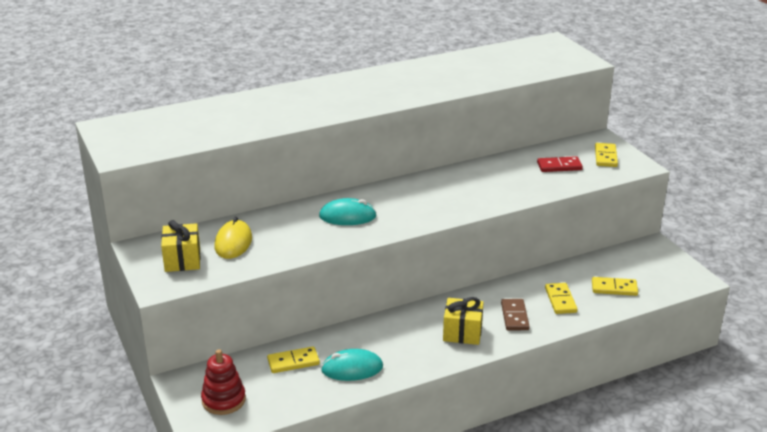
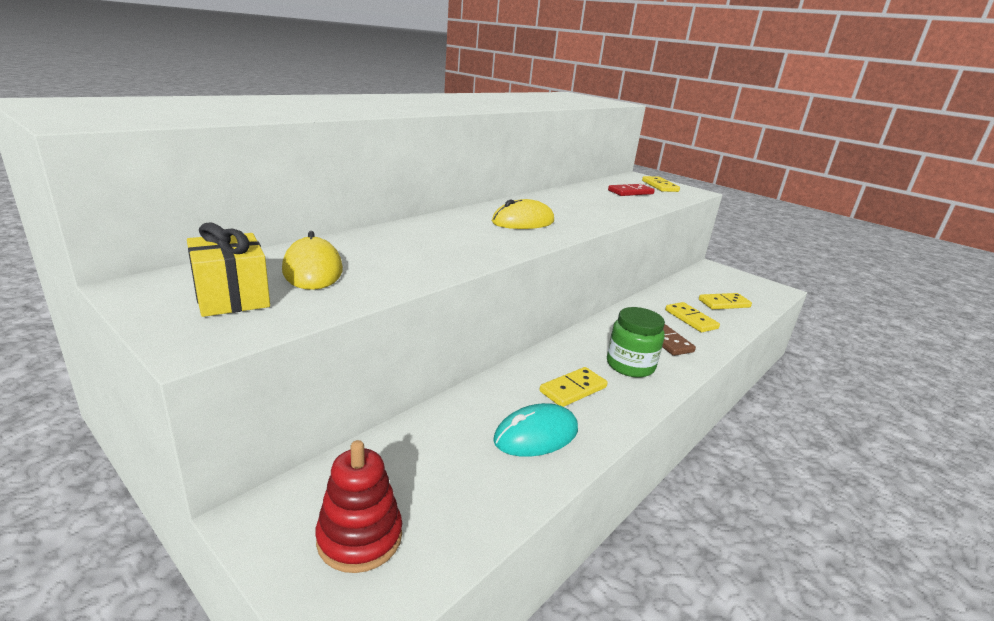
camera: 25 degrees left, 5 degrees down
(293, 362) = (445, 442): yellow domino -> yellow domino (573, 389)
(347, 216) = (457, 235): turquoise mouse -> none
(412, 204) = (523, 222): none -> yellow mouse
(462, 333) = (630, 365): yellow gift -> green jar

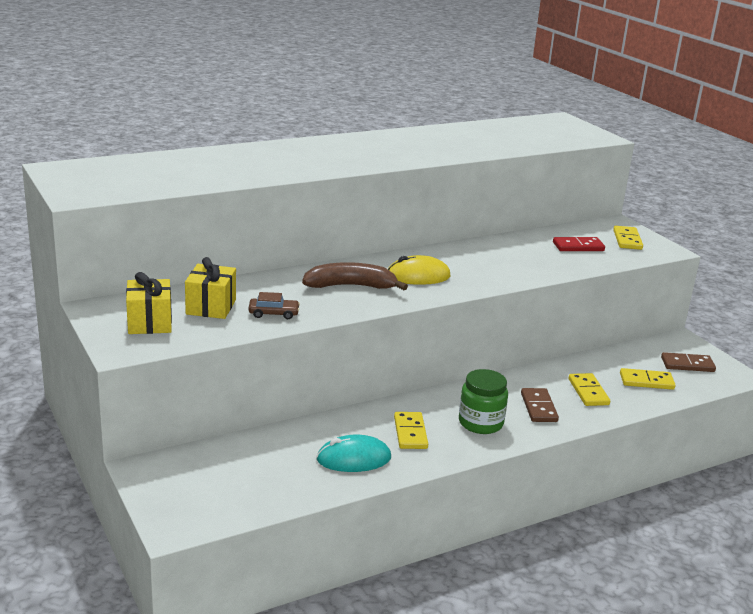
camera: 20 degrees right, 0 degrees up
(313, 270) = (211, 307): yellow mouse -> yellow gift
(359, 537) = (198, 491): red stacking toy -> none
(398, 269) = (273, 313): none -> brown car
(464, 235) = (350, 286): none -> brown banana
(573, 389) = (410, 433): yellow domino -> yellow domino turned 75 degrees counterclockwise
(737, 286) = (687, 365): none -> brown domino

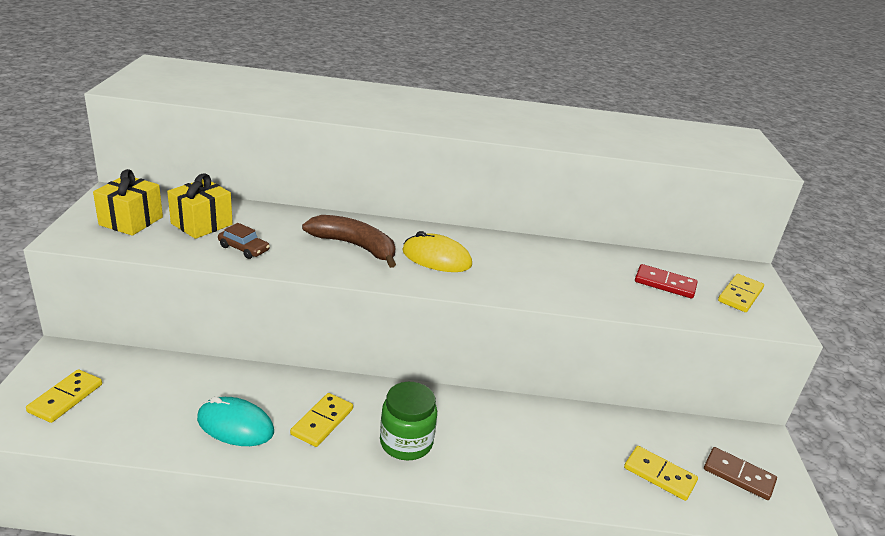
camera: 30 degrees right, 5 degrees up
(538, 407) = (490, 452): brown domino -> none
(588, 392) = (571, 458): yellow domino -> yellow domino (66, 398)

